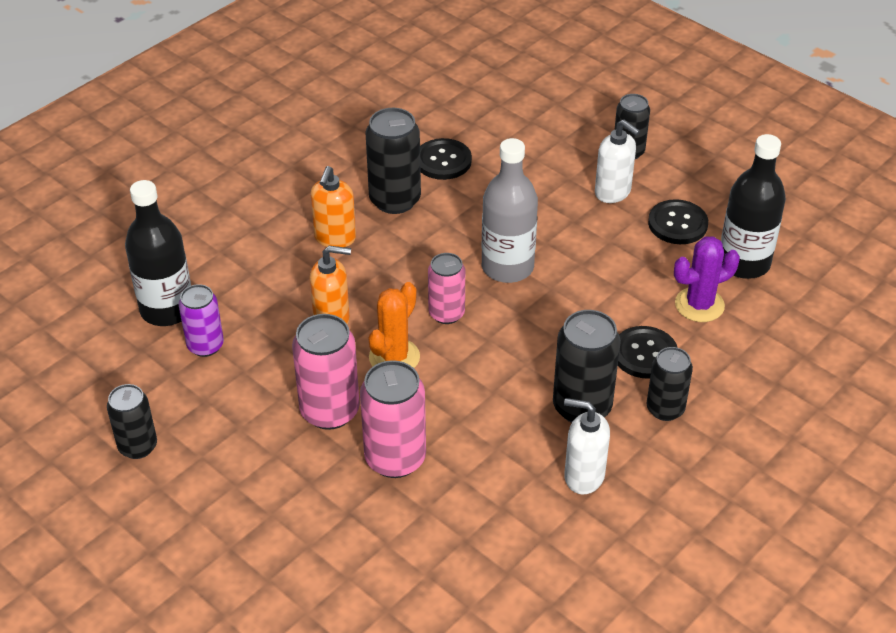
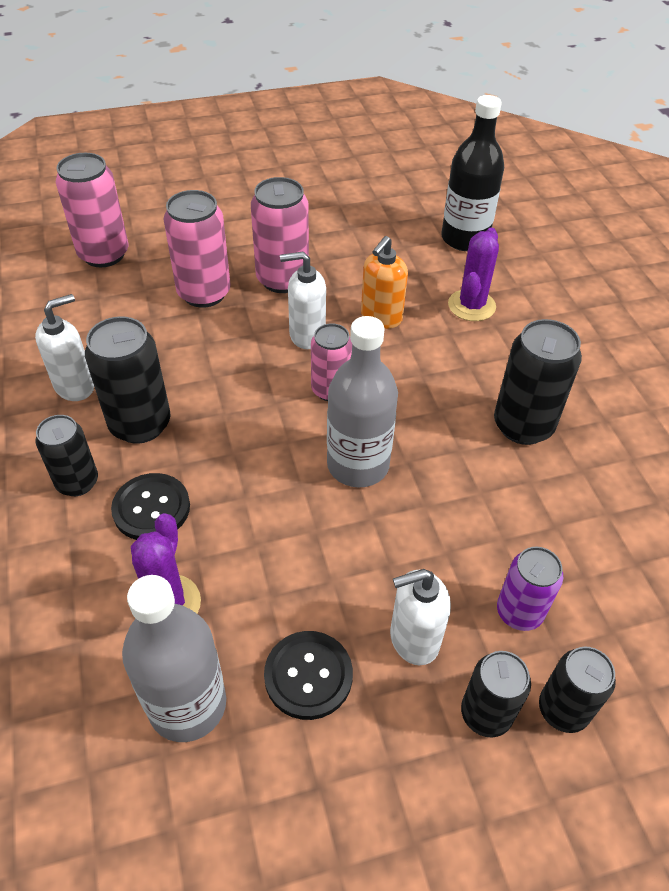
camera: 120 degrees right, 5 degrees up
(138, 446) = (334, 189): black can -> black can (563, 709)
(205, 346) = (407, 244): purple can -> purple can (519, 612)
(271, 271) = (471, 305): none -> purple cactus
(335, 238) = (490, 360): orange soap dispenser -> none
(394, 357) = (306, 335): orange cactus -> white soap dispenser
(399, 581) = (104, 254): none -> pink can
(443, 161) = (571, 497): black button -> none
(744, 263) = (187, 704): black bottle -> grey bottle

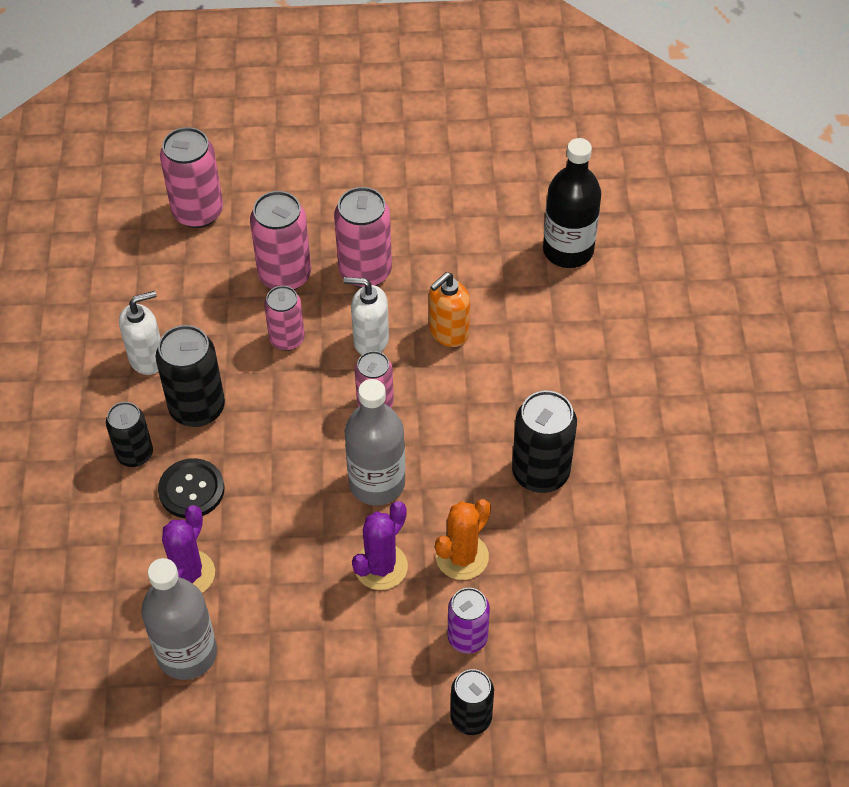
camera: 15 degrees right, 5 degrees up
(221, 346) = (287, 339): none -> pink can
(308, 676) = (283, 652): black button -> none
(413, 639) = (374, 641): white soap dispenser -> none
(471, 305) = (543, 334): purple cactus -> purple cactus (381, 567)
(477, 524) = (462, 557): none -> orange cactus
(486, 714) = (410, 708): black can -> none

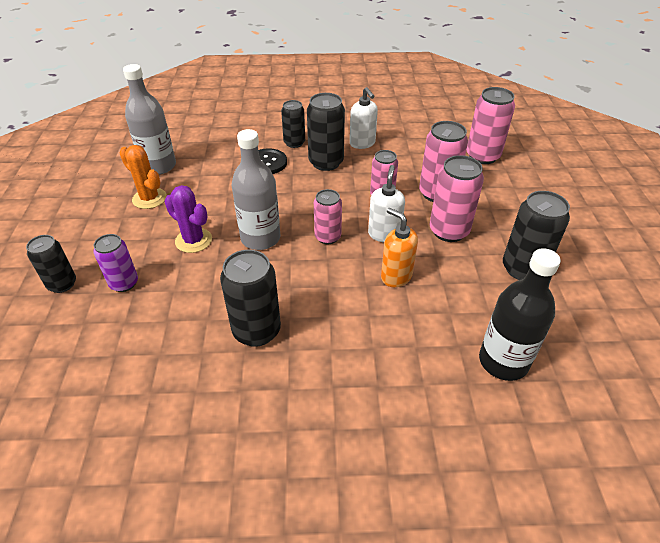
camera: 90 degrees right, 10 degrees down
(188, 574) = (210, 164): purple cactus -> none
(433, 210) = (523, 269): none -> black can
(462, 557) = (190, 281): orange cactus -> orange cactus (149, 198)

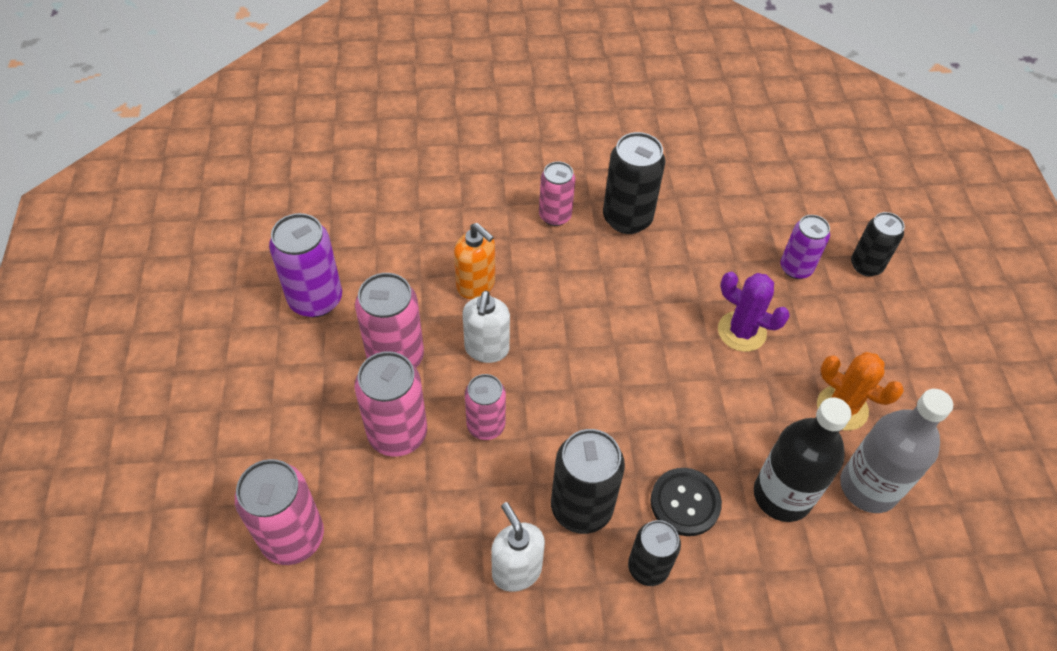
camera: 175 degrees right, 10 degrees up
(260, 238) = (654, 337): grey bottle -> none
(327, 237) = (564, 342): pink can -> pink can (555, 216)
(503, 361) = (378, 194): black bottle -> black bottle (782, 495)
(523, 269) = (315, 299): black can -> purple can

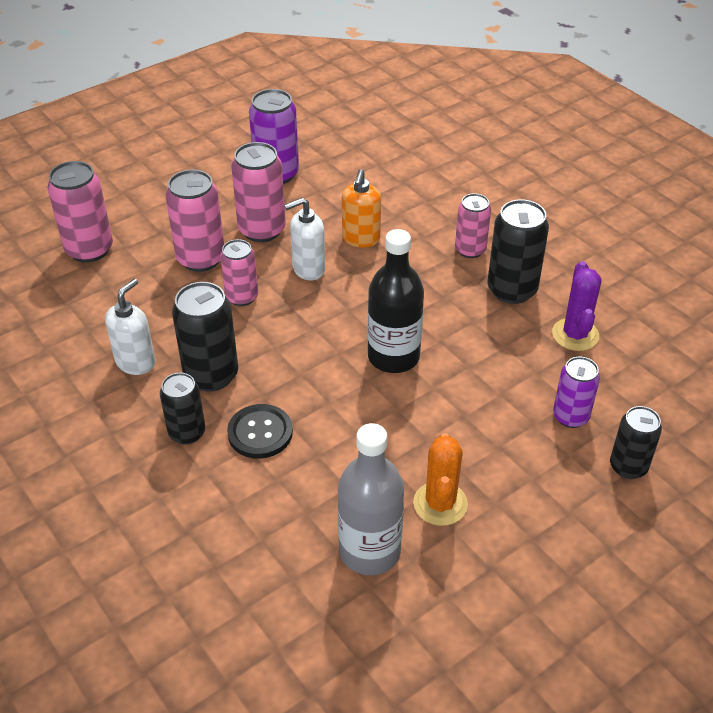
camera: 60 degrees right, 10 degrees down
(741, 331) = (461, 405): purple cactus -> purple cactus (575, 335)
(782, 495) = (314, 492): black bottle -> black bottle (393, 357)

